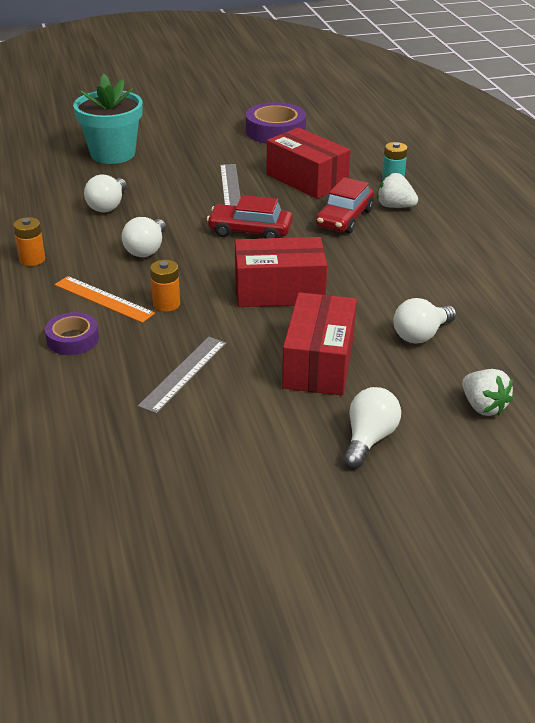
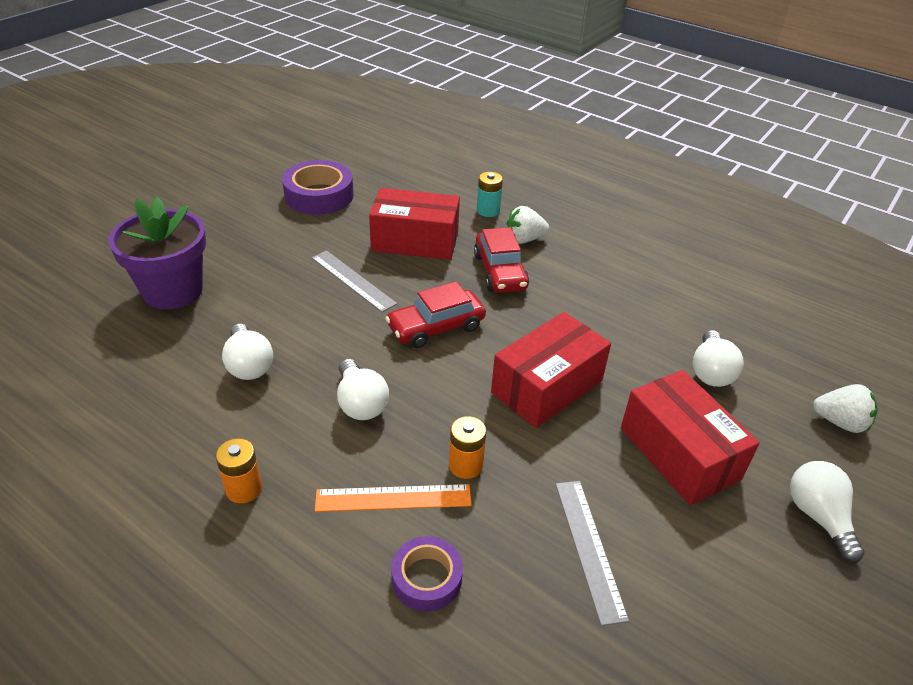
camera: 40 degrees left, 5 degrees up
(113, 154) = (173, 291): turquoise flower pot -> purple flower pot

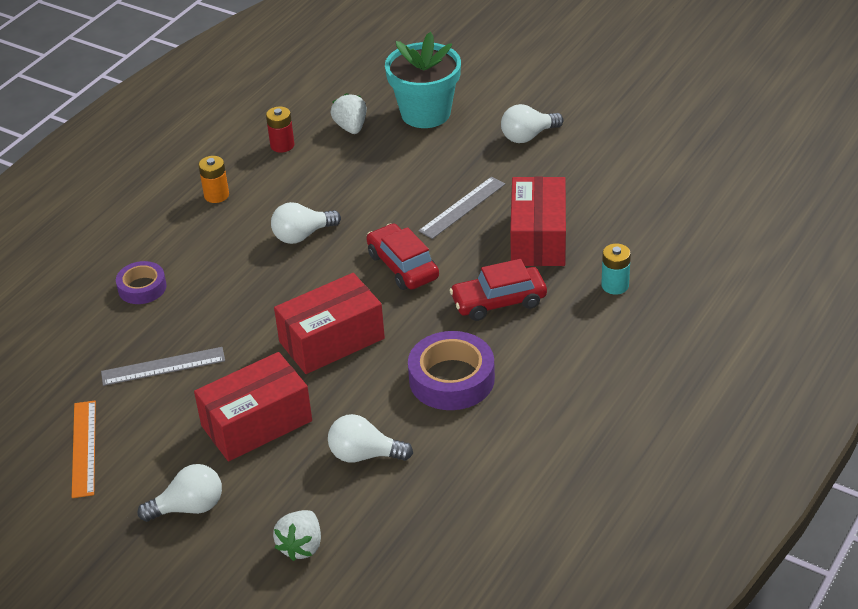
camera: 90 degrees right, 0 degrees up
(164, 416) = (282, 145): none -> red battery
(173, 291) = (425, 113): purple flower pot -> turquoise flower pot
(249, 365) = (340, 171): white light bulb -> white light bulb (528, 136)
(319, 195) = (604, 163): purple tape -> purple tape (451, 379)
(393, 498) = (208, 264): orange ruler -> orange ruler (84, 448)
(465, 465) = (240, 298): orange battery -> none
(524, 239) = (564, 316): white strawberry -> white strawberry (351, 127)
(547, 386) = (331, 340): red box -> red box turned 75 degrees counterclockwise

